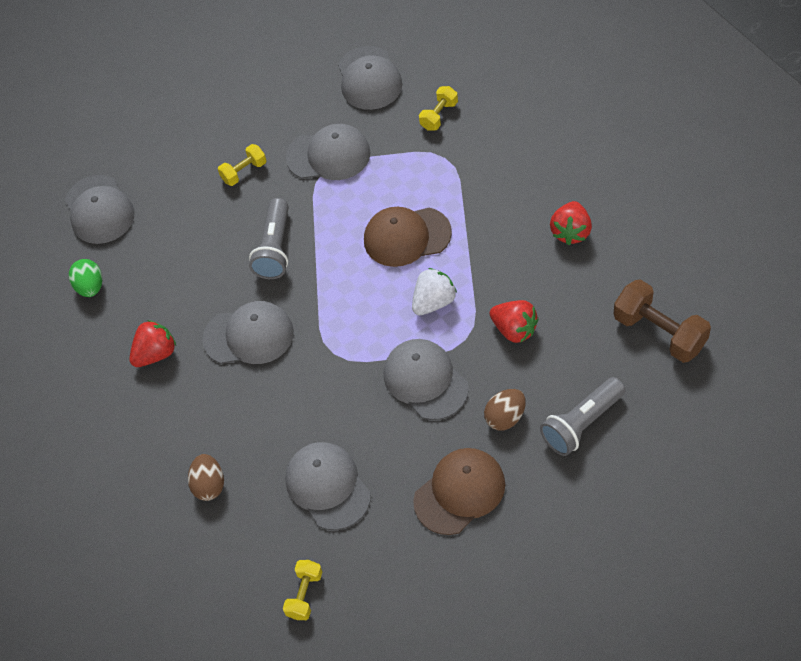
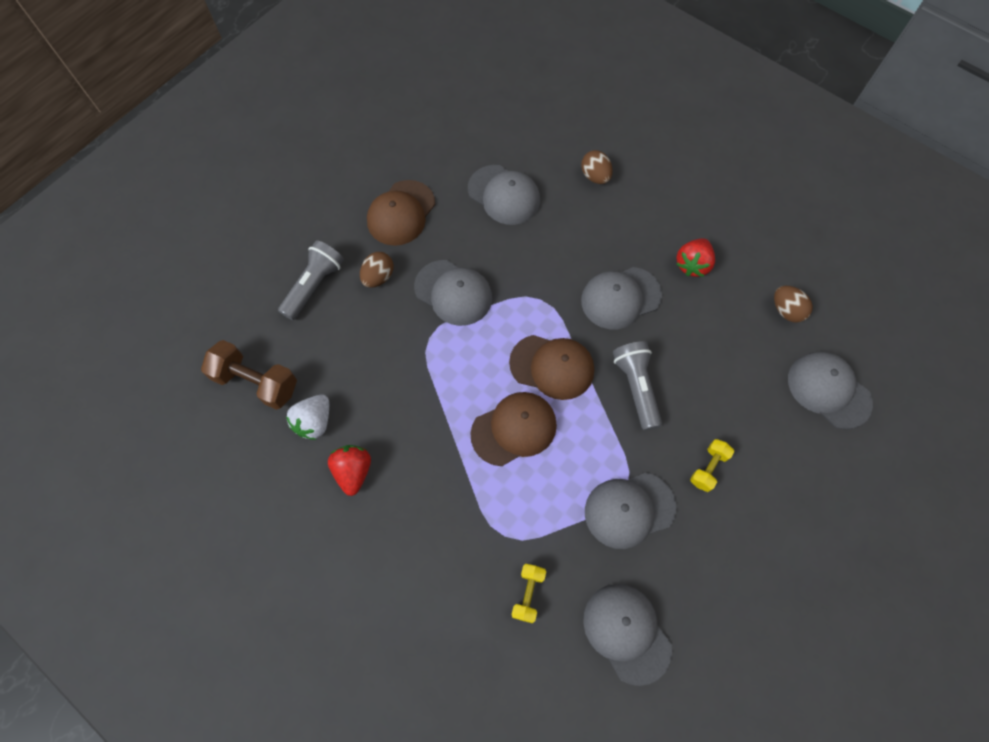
camera: 155 degrees right, 10 degrees up
(90, 287) = (786, 310): green egg -> brown egg
(304, 595) = (493, 124): yellow dumbbell -> none
(348, 284) = (552, 366): none -> brown cap
(434, 302) = (467, 366): white strawberry -> white strawberry (314, 422)
(514, 329) = (387, 356): red strawberry -> none

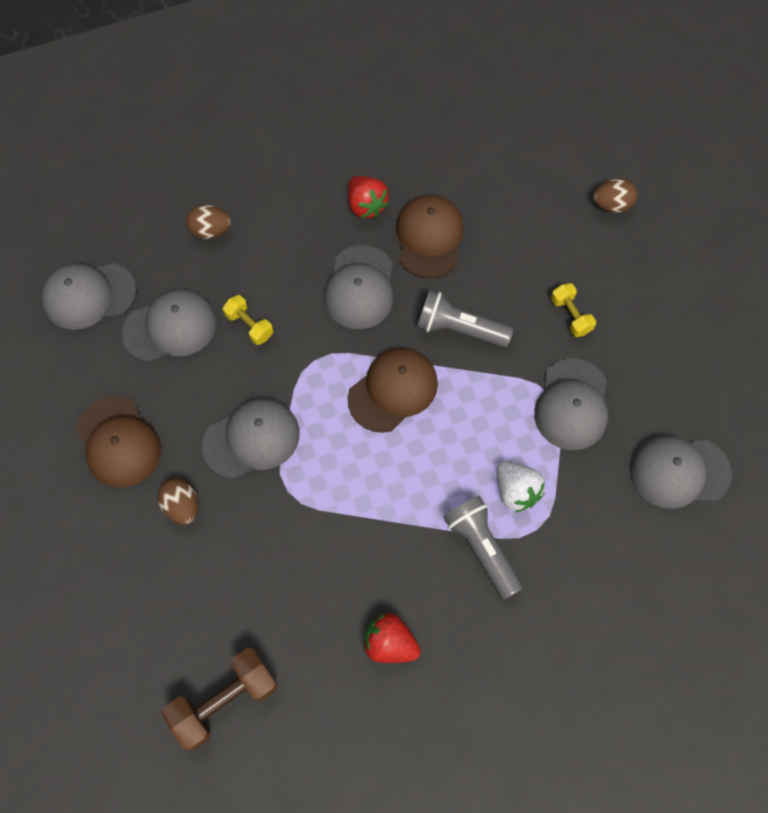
camera: 60 degrees left, 0 degrees up
(314, 286) = (146, 580): grey flashlight -> grey flashlight (481, 548)
(314, 422) = (311, 658): white strawberry -> white strawberry (516, 491)
(514, 429) = (436, 462): brown cap -> brown cap (429, 238)
(528, 594) = (602, 538): yellow dumbbell -> yellow dumbbell (249, 325)
(786, 310) = (462, 160): brown egg -> brown egg (611, 205)
(828, 390) = (556, 176): grey cap -> grey cap (89, 295)

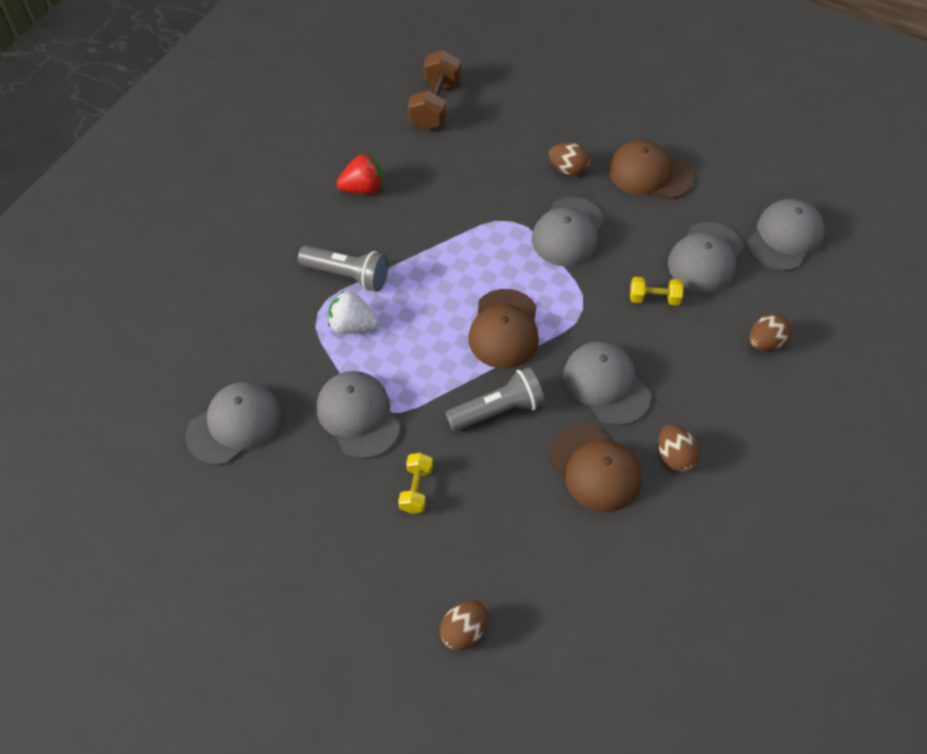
camera: 140 degrees right, 10 degrees down
(366, 205) = (674, 456): red strawberry -> brown egg
(570, 316) = (416, 489): yellow dumbbell -> yellow dumbbell turned 75 degrees clockwise

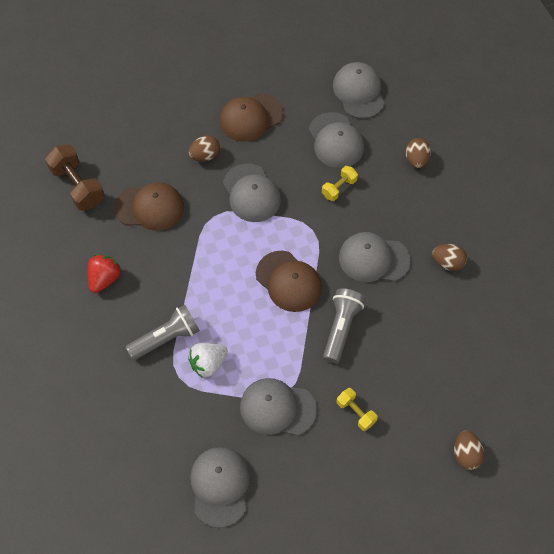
camera: 50 degrees left, 5 degrees up
(594, 468) = (421, 308): brown cap -> brown cap (150, 207)

